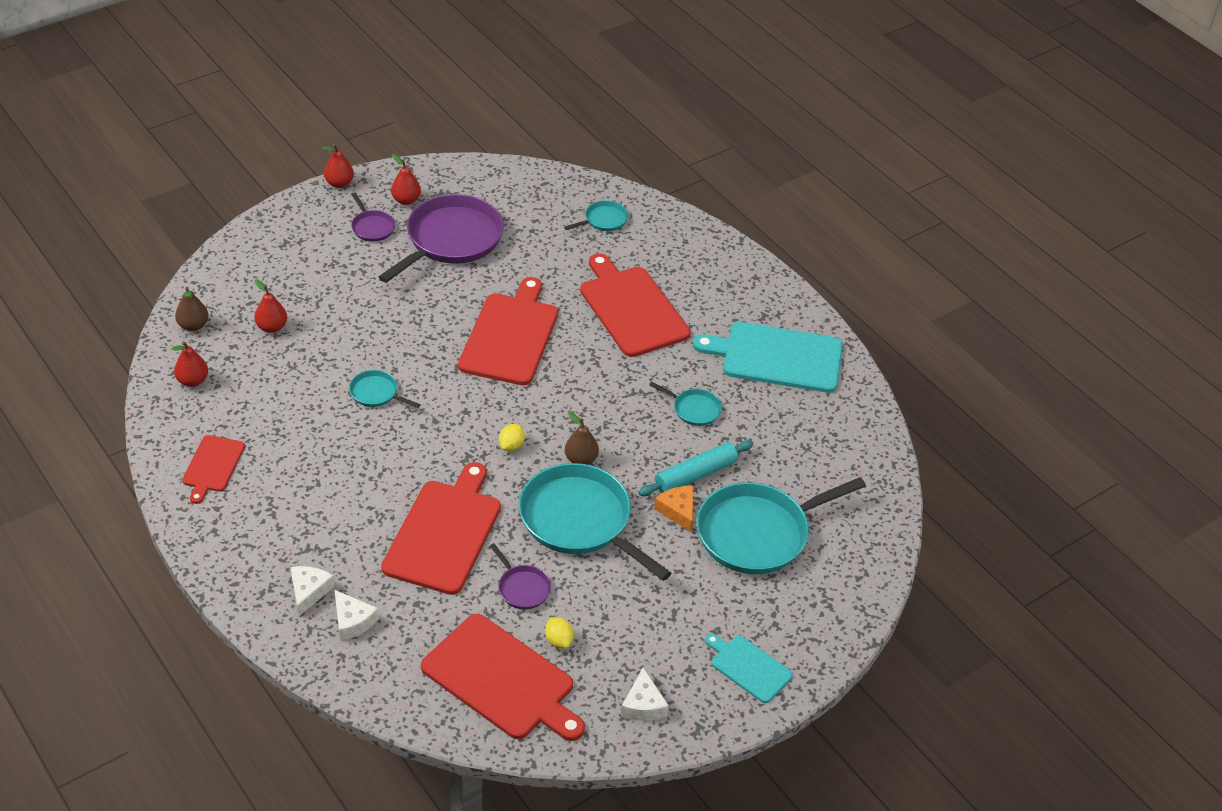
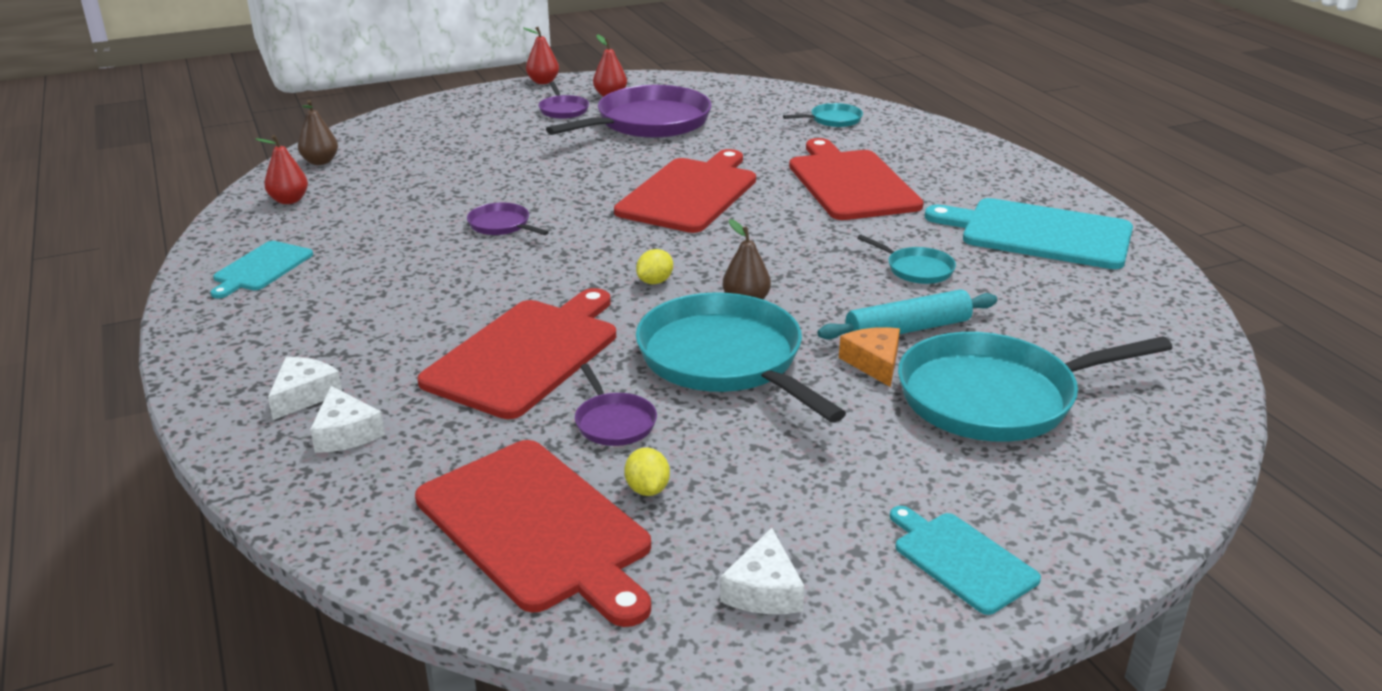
camera: 15 degrees right, 15 degrees down
(212, 466) = (261, 268): red cutting board -> turquoise cutting board
(272, 327) = (408, 168): red pear -> none
(376, 393) = (501, 225): turquoise pan -> purple pan

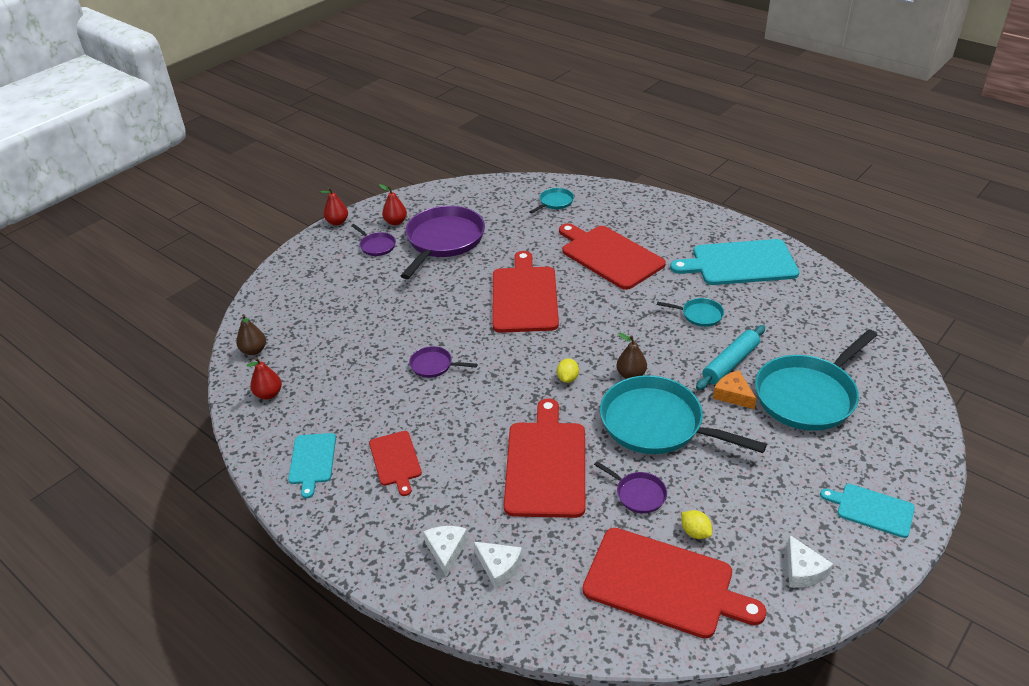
camera: 25 degrees left, 10 degrees up
(351, 295) = (395, 460): none -> red cutting board

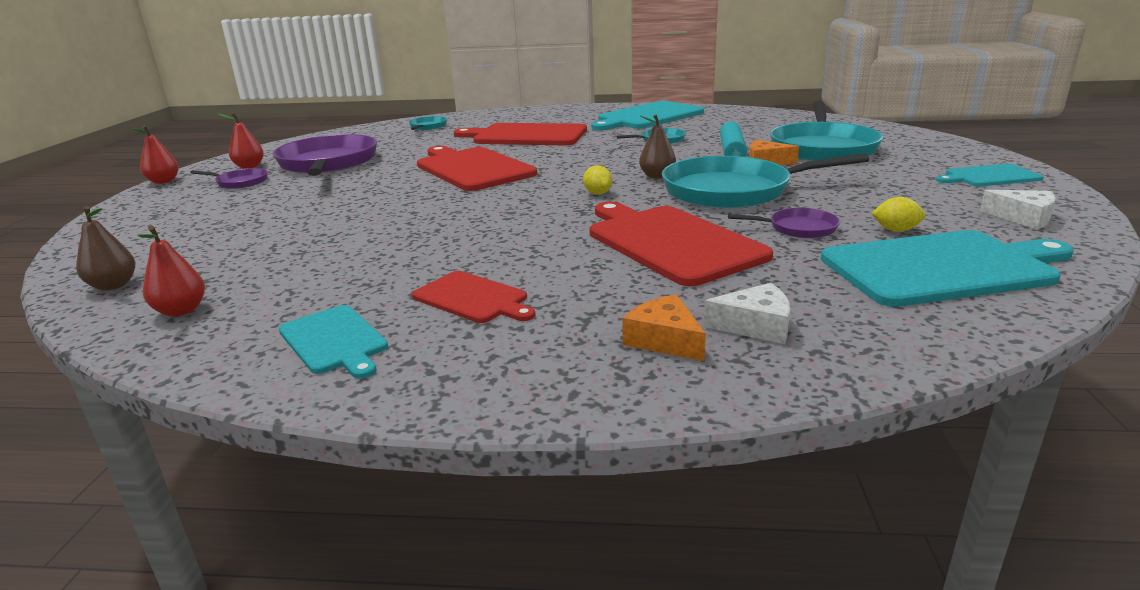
camera: 35 degrees left, 15 degrees down
(433, 365) = (424, 225): purple pan -> none
(446, 550) = (664, 340): white cheese -> orange cheese
(664, 584) = (942, 267): red cutting board -> turquoise cutting board

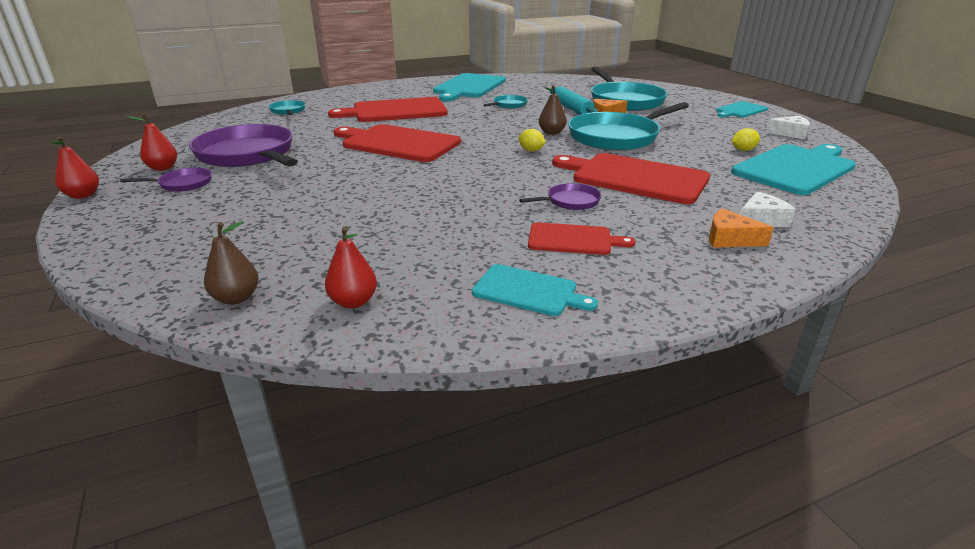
camera: 30 degrees left, 5 degrees up
(798, 228) = (692, 156): purple pan -> purple pan (570, 201)

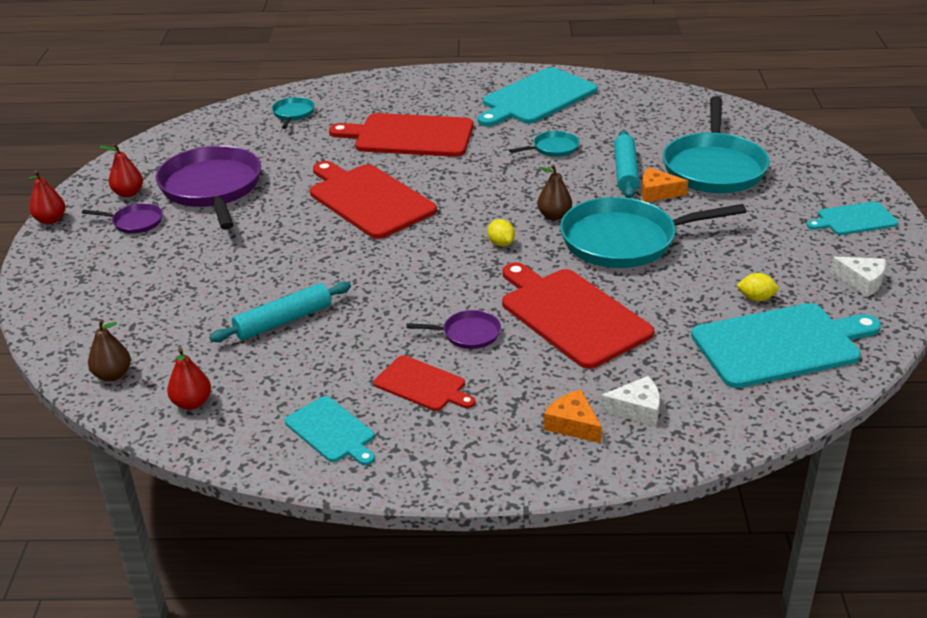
camera: 25 degrees right, 5 degrees up
(395, 222) = (283, 321): none -> turquoise rolling pin

